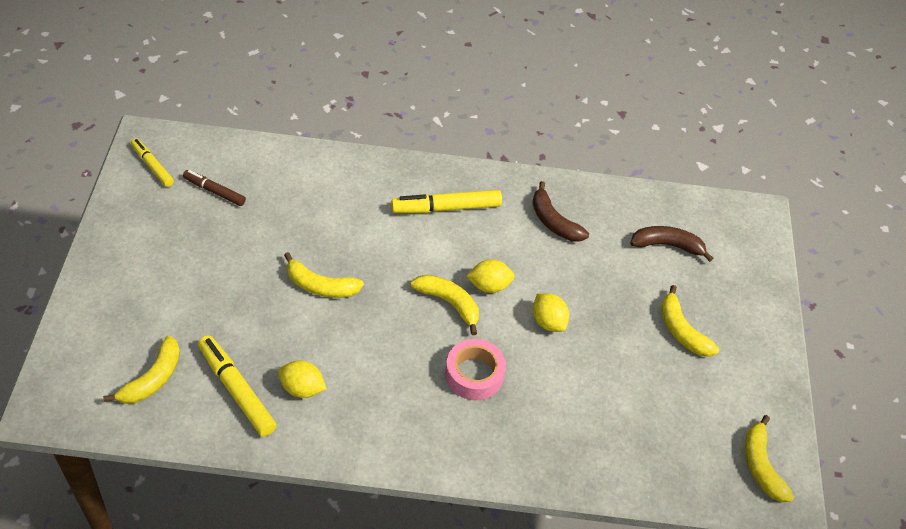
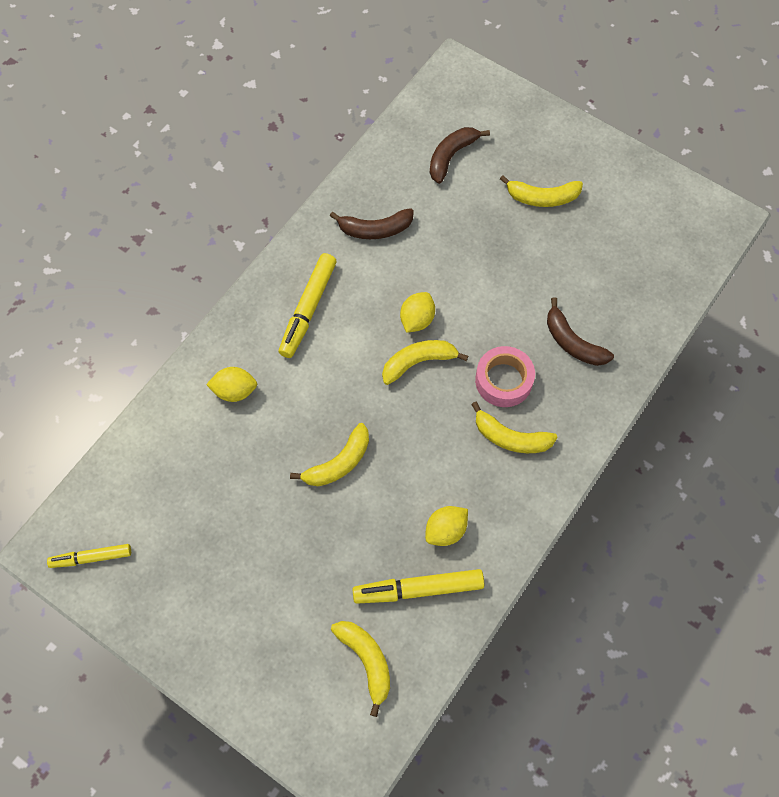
camera: 55 degrees left, 15 degrees up
(214, 191) = (163, 510): brown marker -> none
(548, 322) = (480, 293): yellow lemon -> yellow lemon (234, 391)
(550, 415) = (572, 342): none -> brown banana
(761, 466) = (691, 217): yellow banana -> yellow banana (510, 437)

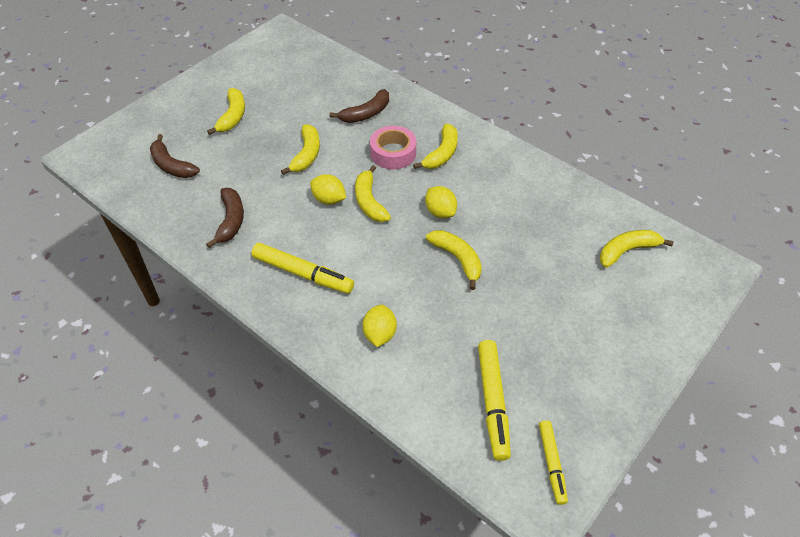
camera: 85 degrees left, 15 degrees down
(418, 589) = (566, 216): yellow marker -> yellow marker (493, 402)
(445, 530) = (517, 196): yellow lemon -> yellow lemon (440, 212)
(487, 286) = (306, 155): none -> yellow banana

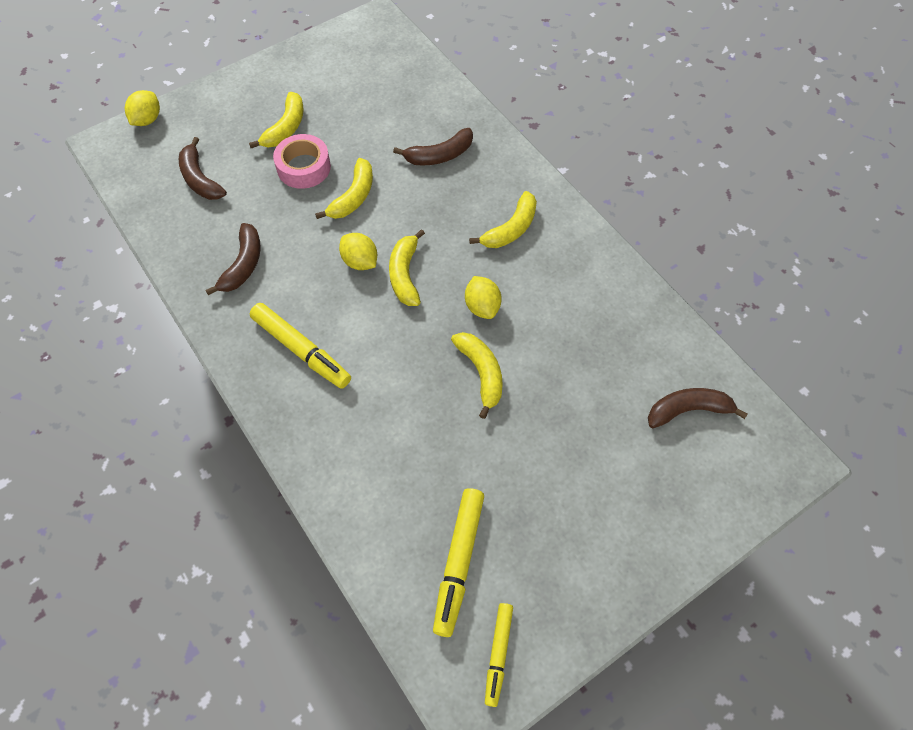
camera: 15 degrees right, 10 degrees up
(379, 334) = (361, 446): yellow lemon -> yellow lemon (147, 120)
(393, 153) = (453, 216): pink tape -> pink tape (303, 167)
(627, 251) = (688, 410): yellow banana -> brown banana

